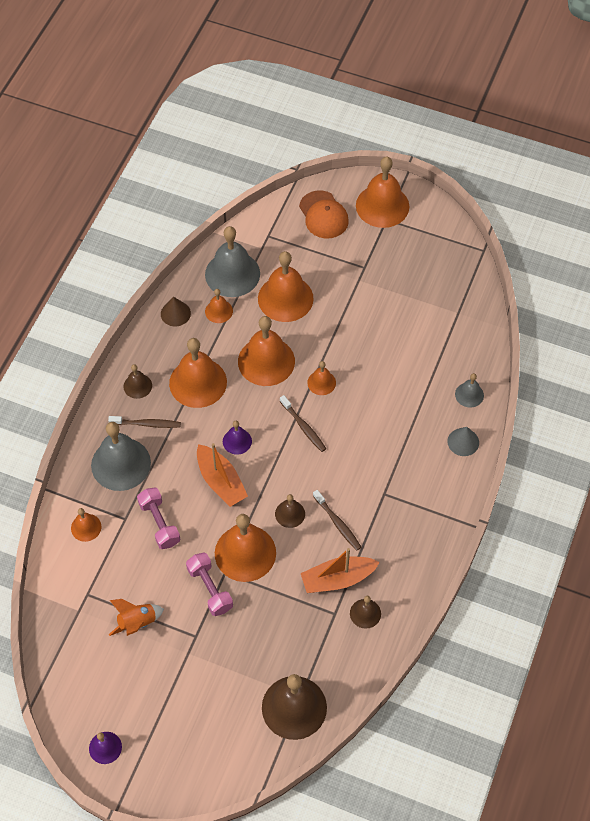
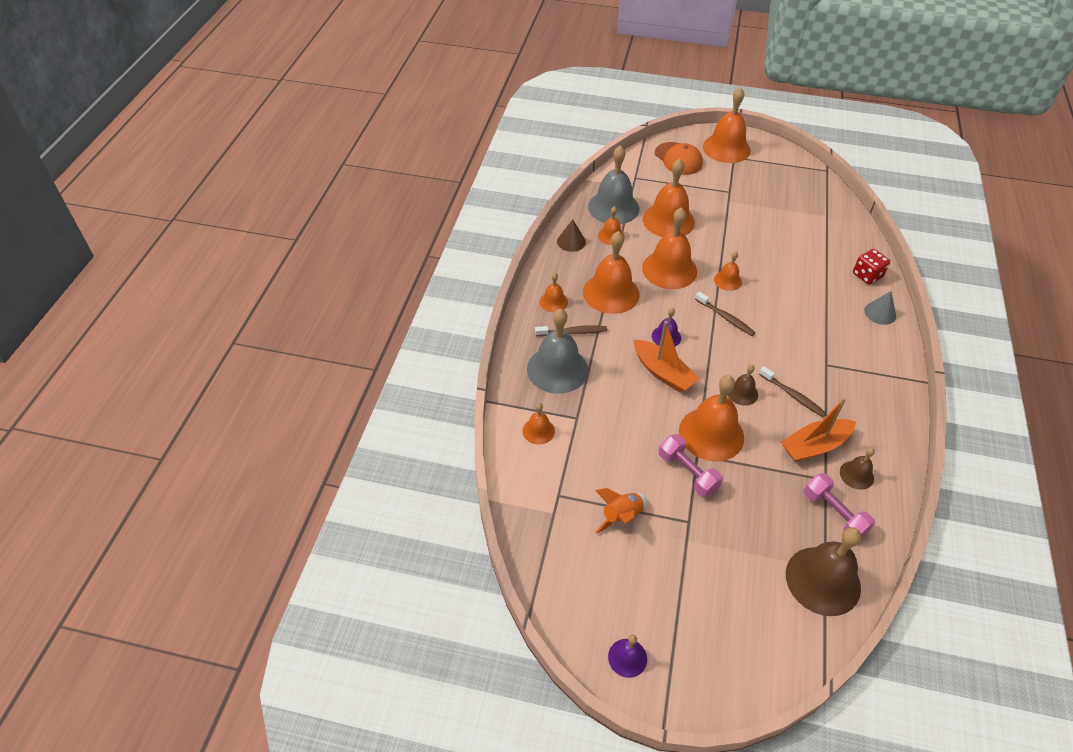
camera: 10 degrees left, 10 degrees down
(137, 386) = (553, 302): brown bell -> orange bell
(159, 523) = (614, 417): pink dumbbell -> pink dumbbell (834, 513)
(469, 394) = (867, 275): grey bell -> red dice

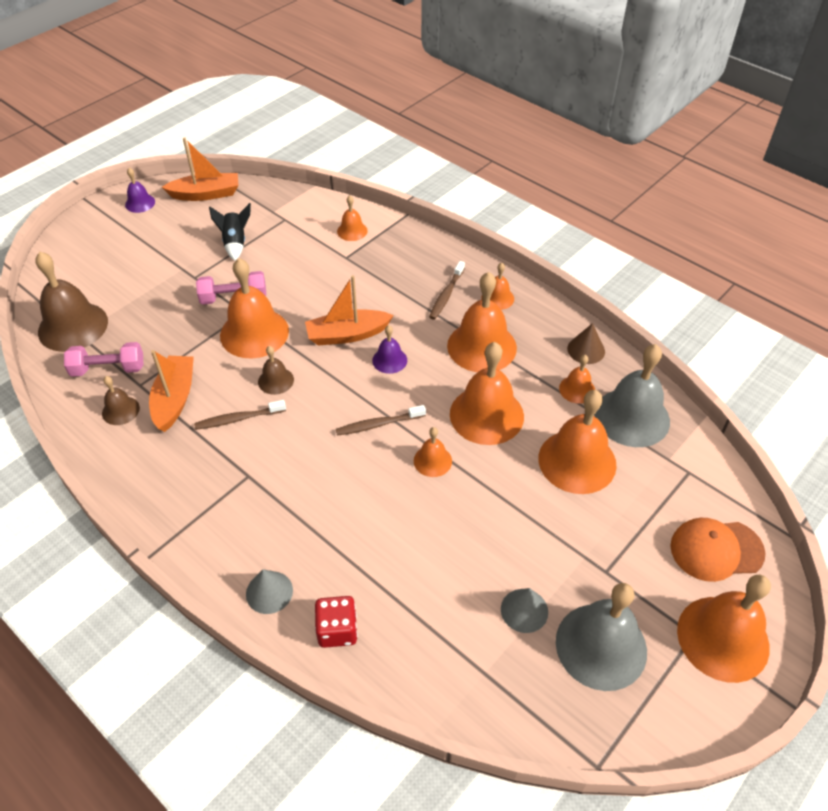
camera: 120 degrees right, 0 degrees up
(557, 369) = (408, 266): grey bell -> grey bell (601, 646)
(568, 596) = (206, 194): none -> orange boat
(621, 516) = (235, 243): orange rocket -> black rocket
(781, 212) = (524, 610): none -> grey cone

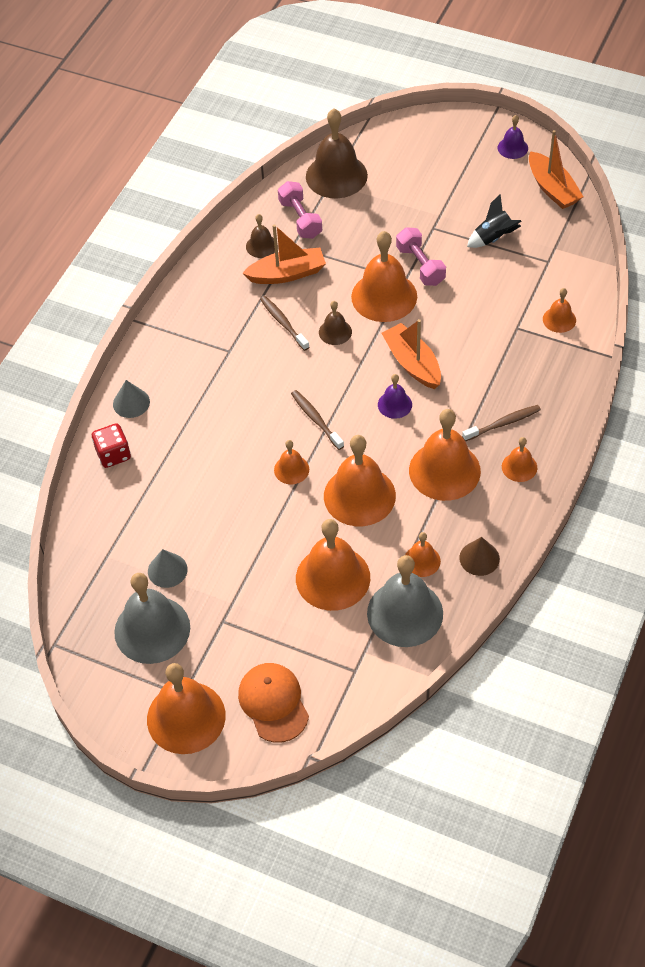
camera: 75 degrees right, 5 degrees up
(446, 295) = (503, 423): brown toothbrush -> brown toothbrush turned 150 degrees clockwise

